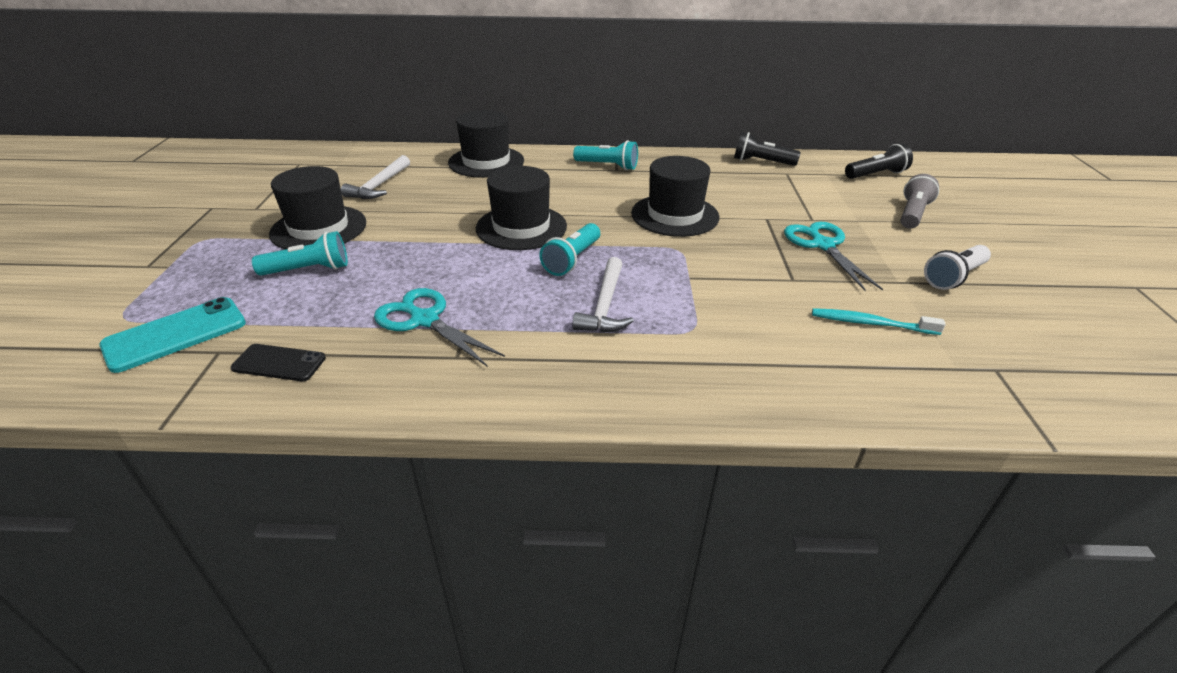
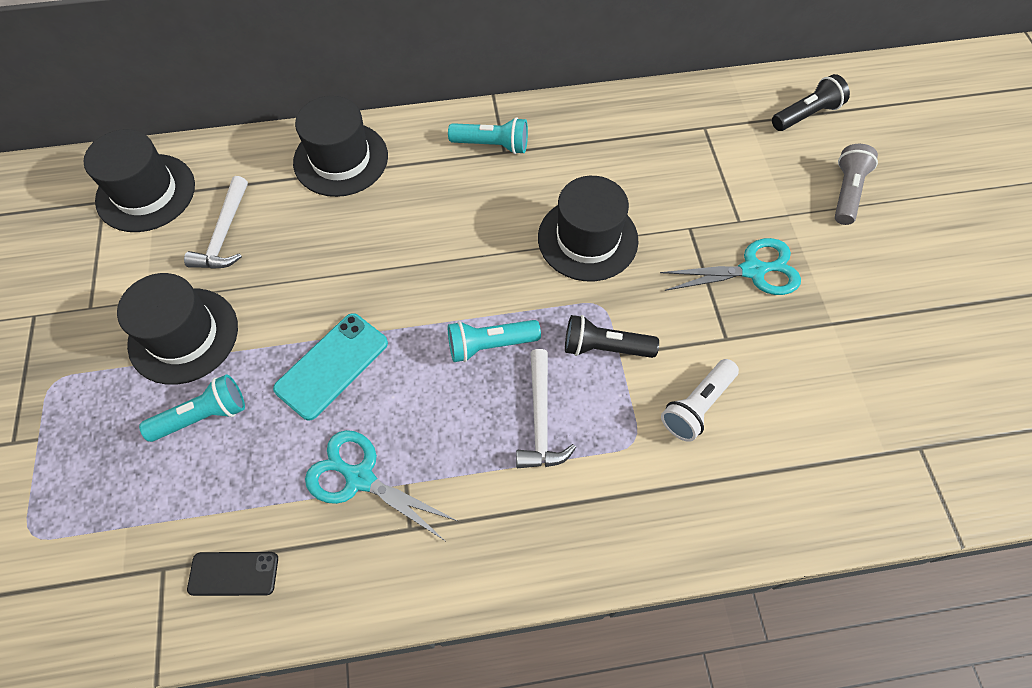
camera: 10 degrees left, 25 degrees up
(175, 334) = (104, 551): turquoise phone -> turquoise phone (332, 366)
(521, 227) = (419, 293): black hat -> black hat (146, 193)
(572, 260) = (490, 345): turquoise flashlight -> turquoise flashlight turned 60 degrees clockwise
(761, 162) = (673, 107): black flashlight -> black flashlight (605, 347)
(822, 245) = (753, 270): turquoise scissors -> turquoise scissors turned 105 degrees clockwise
(870, 323) = (806, 399): turquoise toothbrush -> none
(954, 277) = (887, 306): white flashlight -> white flashlight (697, 406)

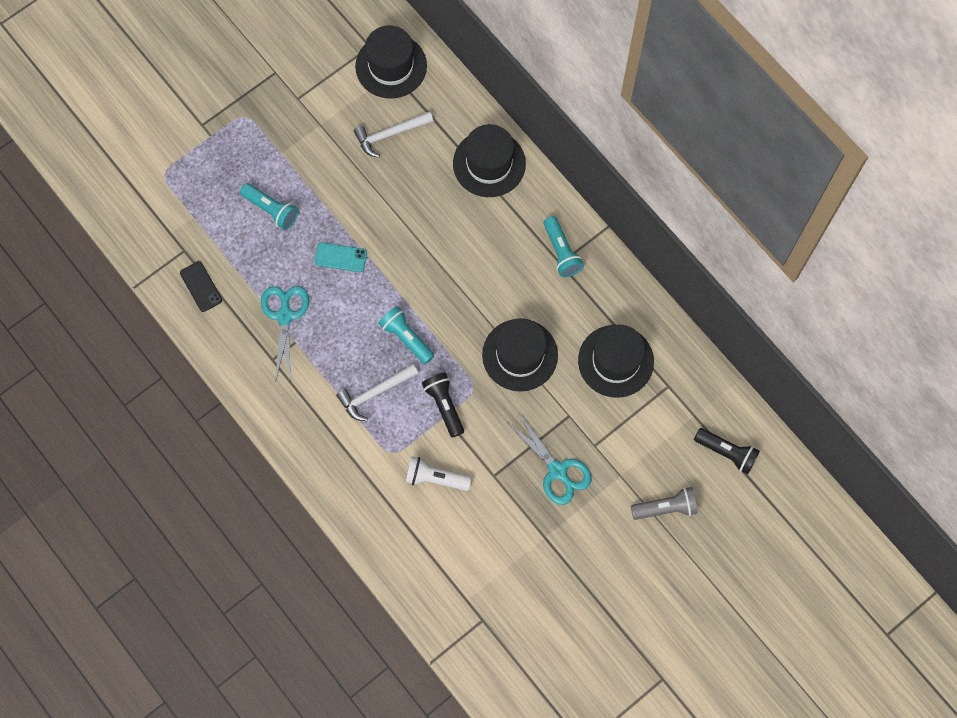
camera: 60 degrees right, 10 degrees up
(183, 335) = (311, 163): black hat -> black hat (615, 361)
(332, 366) = (340, 257): turquoise phone -> turquoise phone, size x0.65

